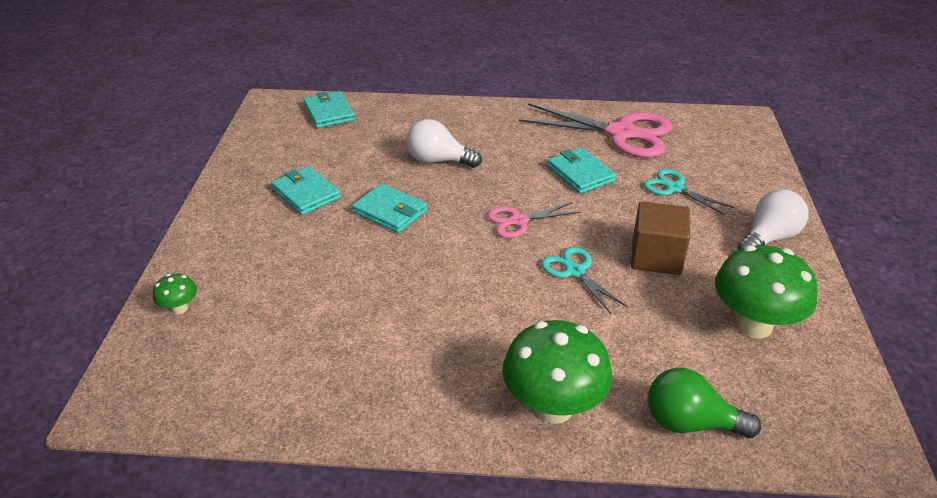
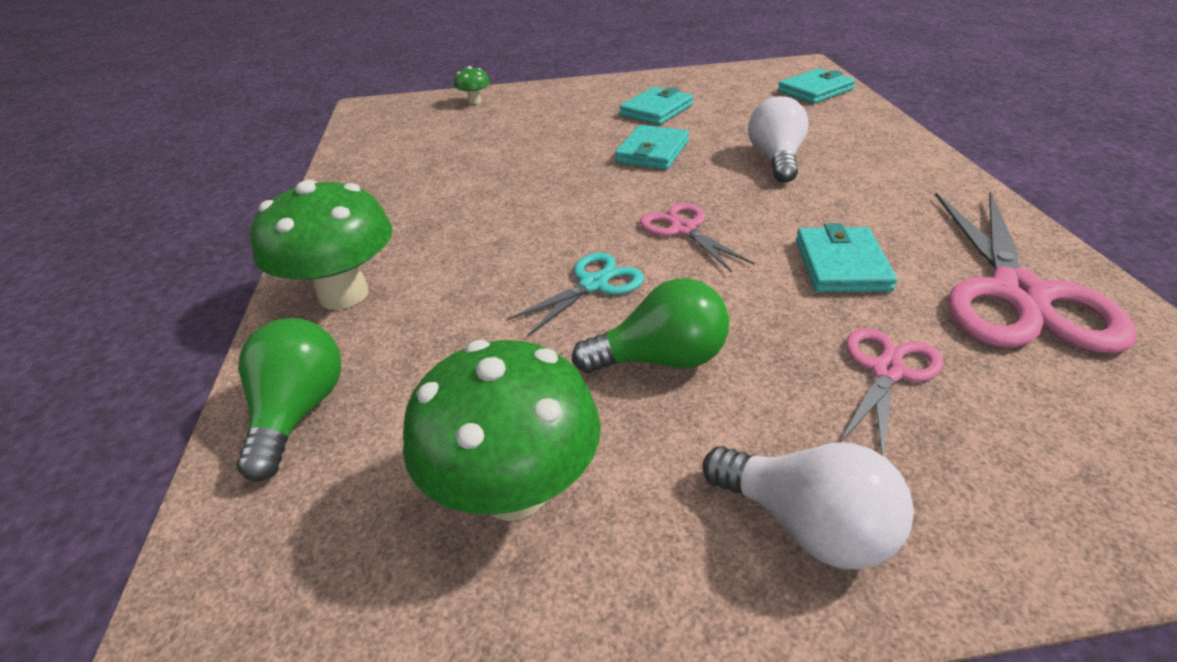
camera: 80 degrees right, 0 degrees up
(580, 174) = (841, 265): turquoise wallet -> turquoise wallet turned 45 degrees counterclockwise
(656, 257) = (661, 359): brown cube -> green light bulb
(674, 188) = (887, 371): turquoise scissors -> pink scissors

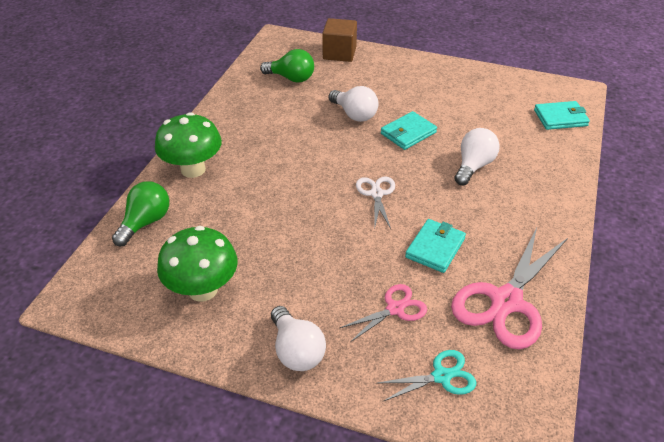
camera: 25 degrees right, 5 degrees up
(474, 101) = (339, 53): green mushroom -> brown cube
(557, 153) = (354, 114): none -> white light bulb
(593, 284) = (305, 209): turquoise scissors -> turquoise scissors (441, 376)
(656, 110) = (441, 99): turquoise wallet -> none
(661, 359) = (302, 260): green light bulb -> green light bulb (291, 78)
(683, 229) = (376, 194): pink scissors -> white scissors

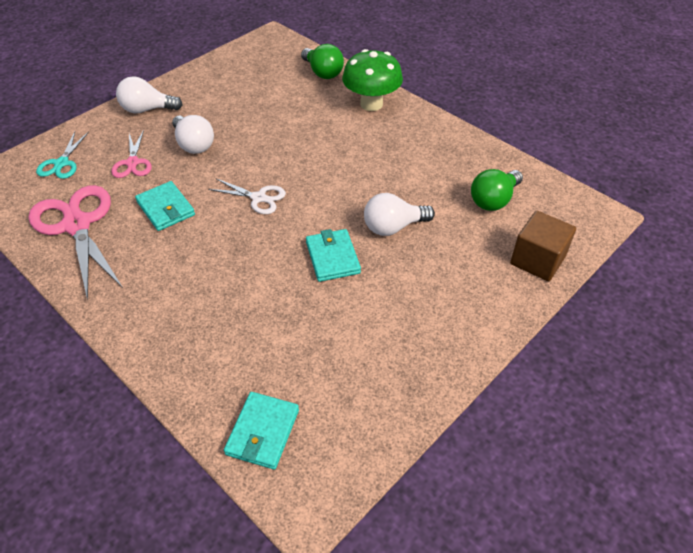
camera: 115 degrees right, 5 degrees up
(203, 289) = (234, 84): green mushroom -> none
(473, 166) = (242, 287): white light bulb -> white light bulb (194, 145)

